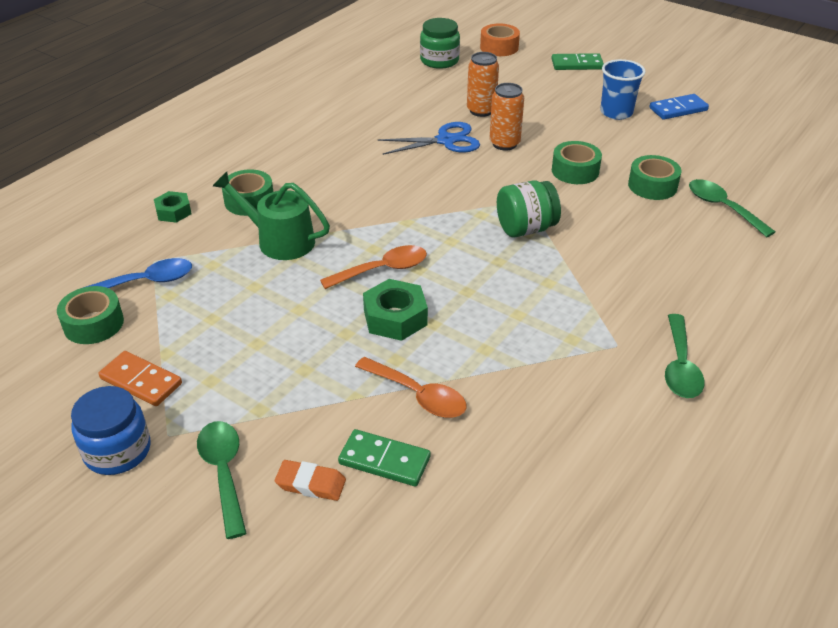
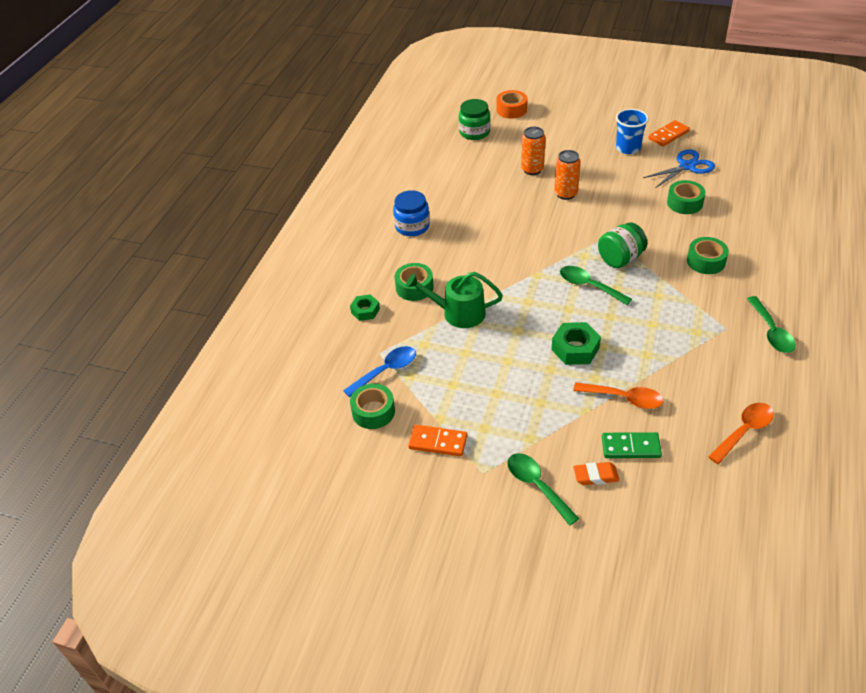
camera: 15 degrees left, 5 degrees up
(117, 451) = (458, 493): blue jar -> blue jar (412, 226)
(383, 270) = (544, 316): orange spoon -> orange spoon (744, 431)
(446, 141) = (523, 201): blue scissors -> blue scissors (687, 166)
(575, 171) = (627, 204): green tape -> green tape (706, 261)
(577, 64) = (577, 112): green domino -> none
(678, 109) = (668, 135): blue domino -> orange domino
(722, 207) = (738, 208): green spoon -> green spoon (589, 286)

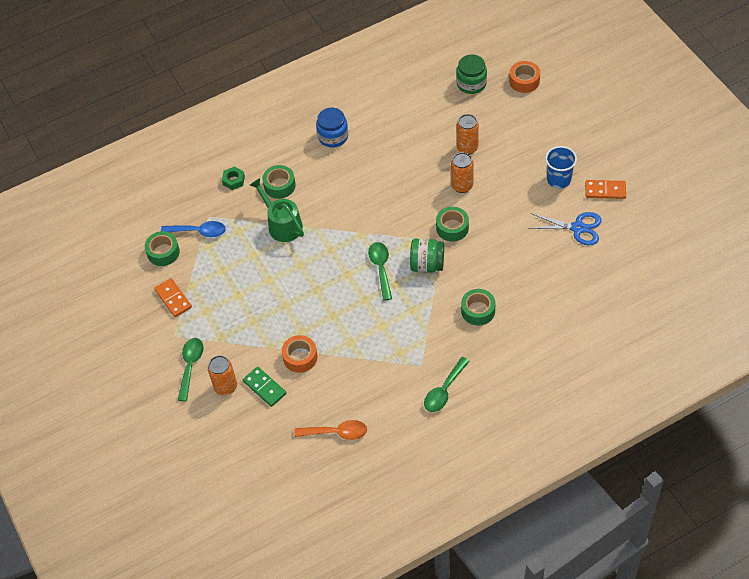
camera: 45 degrees right, 10 degrees up
(575, 349) = (315, 304): green nut -> none
(595, 476) = (225, 387): orange eraser -> orange can
(624, 398) = (300, 357): orange spoon -> orange tape
(684, 203) = (530, 256): green tape -> green tape (452, 228)

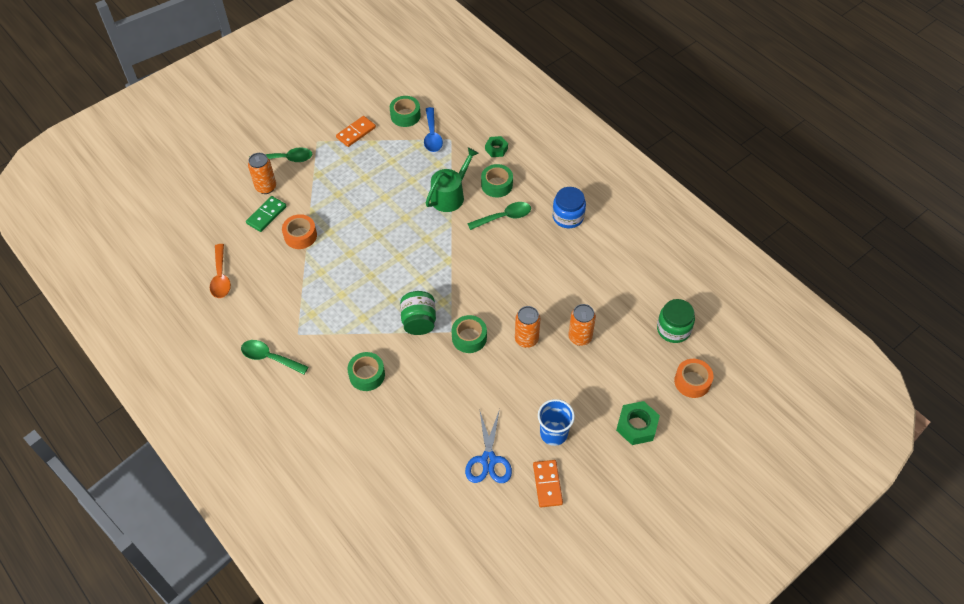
camera: 75 degrees right, 0 degrees up
(381, 268) = (409, 283): green spoon -> green spoon (504, 217)
(560, 124) = (636, 426): none -> green nut

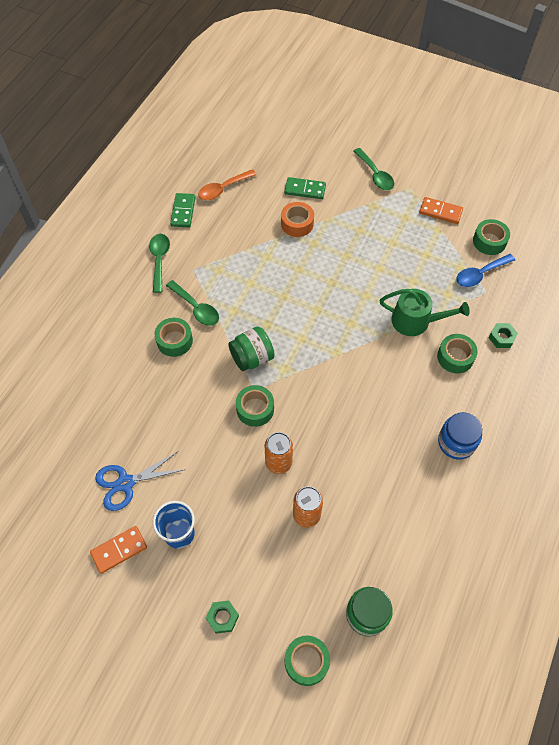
camera: 65 degrees right, 5 degrees up
(225, 319) = (183, 211): none -> green domino
(266, 187) = (334, 175): orange can -> none
(504, 217) = (418, 381): green spoon -> green spoon (196, 308)
(636, 426) = (222, 617): green nut -> green nut, size x0.64
(692, 382) = (306, 661): orange tape -> green tape

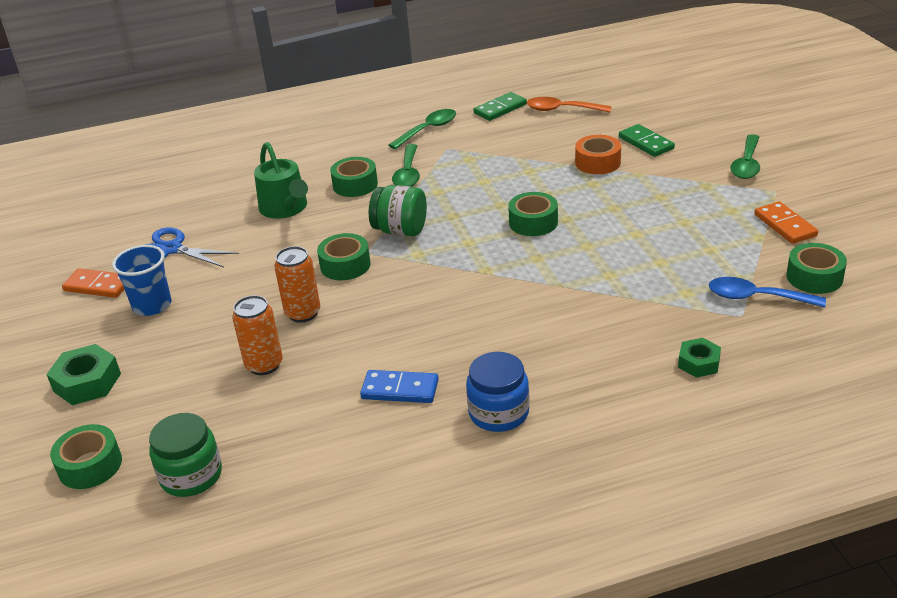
camera: 50 degrees right, 25 degrees down
(222, 617) = (87, 382): green nut -> green nut, size x1.56
(395, 469) = (400, 389): none -> blue domino
(415, 321) = (611, 293): green watering can -> green watering can (285, 208)
(455, 357) = (612, 346): green tape -> green tape (533, 222)

